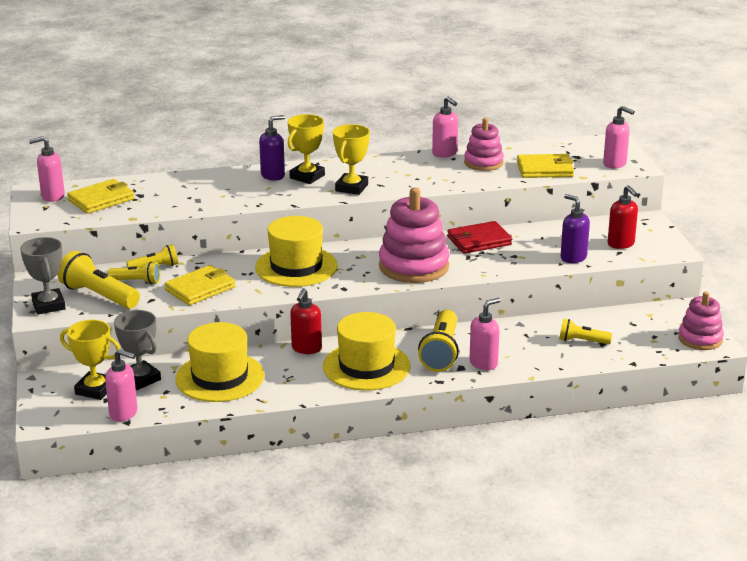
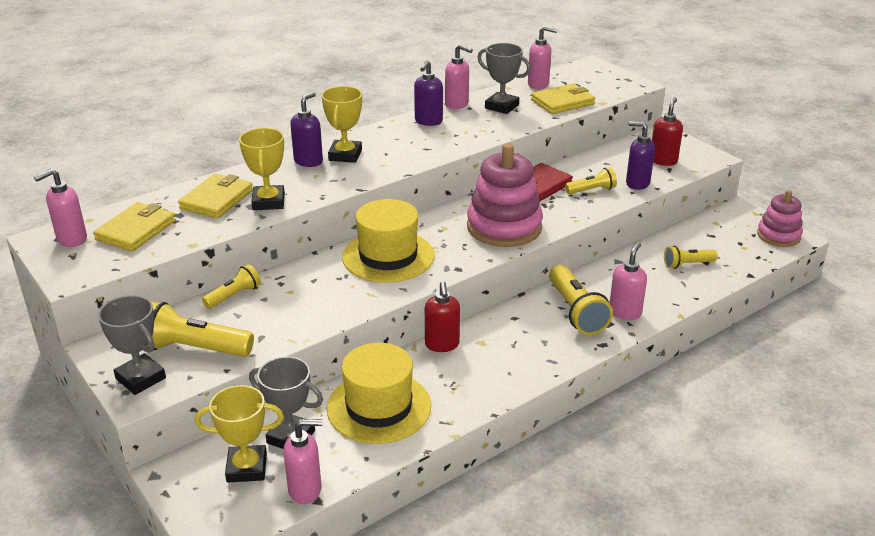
camera: 25 degrees left, 5 degrees up
(137, 281) = (226, 318): yellow flashlight -> yellow flashlight (591, 190)
(200, 288) = (306, 308): yellow wallet -> yellow wallet (217, 199)
(351, 188) = (401, 157): yellow trophy -> yellow trophy (268, 202)
(366, 366) = (519, 348): yellow hat -> none
(404, 163) = (428, 121): none -> purple soap dispenser
(483, 163) = (501, 107): pink stacking toy -> grey trophy
(615, 164) = (616, 85): pink soap dispenser -> pink soap dispenser (538, 84)
(621, 244) = (663, 161): red soap dispenser -> red soap dispenser turned 105 degrees counterclockwise

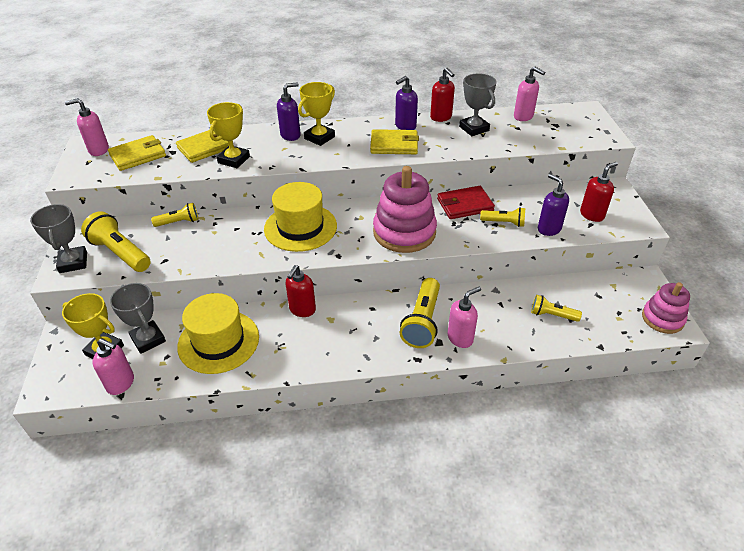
camera: 30 degrees right, 10 degrees up
(457, 104) = (441, 117): pink soap dispenser -> red soap dispenser
(562, 102) = (528, 138): yellow wallet -> yellow wallet (394, 145)

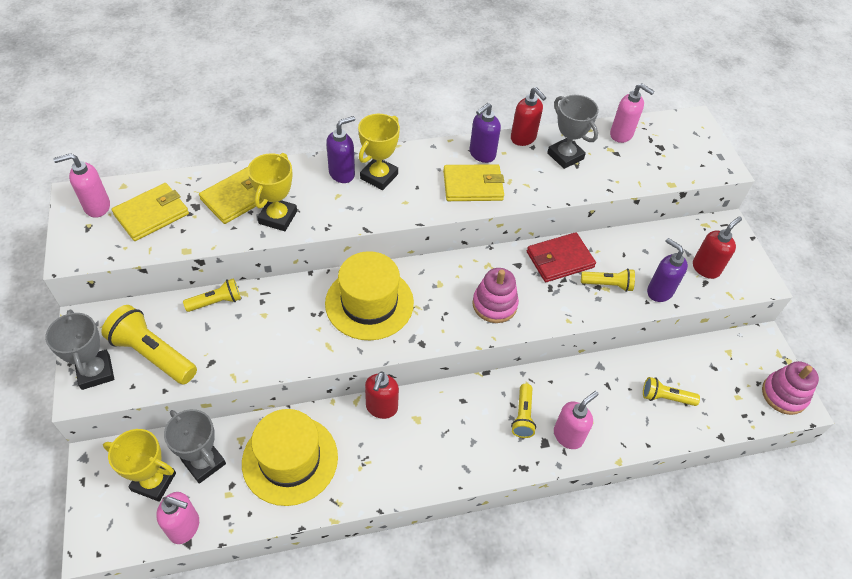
camera: 10 degrees left, 10 degrees up
(404, 232) = (494, 304): pink stacking toy -> pink stacking toy, size x0.60
(422, 322) = (523, 416): yellow flashlight -> yellow flashlight, size x0.58

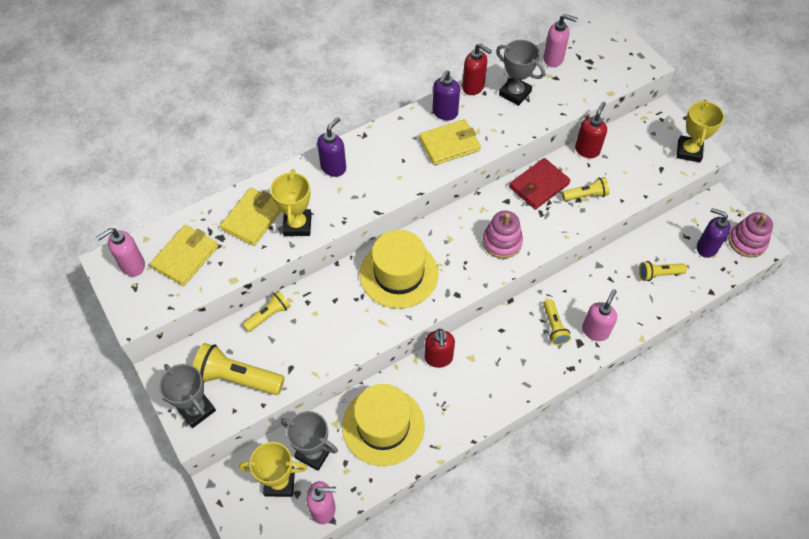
camera: 15 degrees left, 5 degrees up
(379, 176) = (366, 160): yellow trophy -> yellow trophy (689, 151)
(659, 291) = (628, 188): purple soap dispenser -> purple soap dispenser (706, 247)
(706, 268) = (657, 156): red soap dispenser -> red soap dispenser (587, 150)

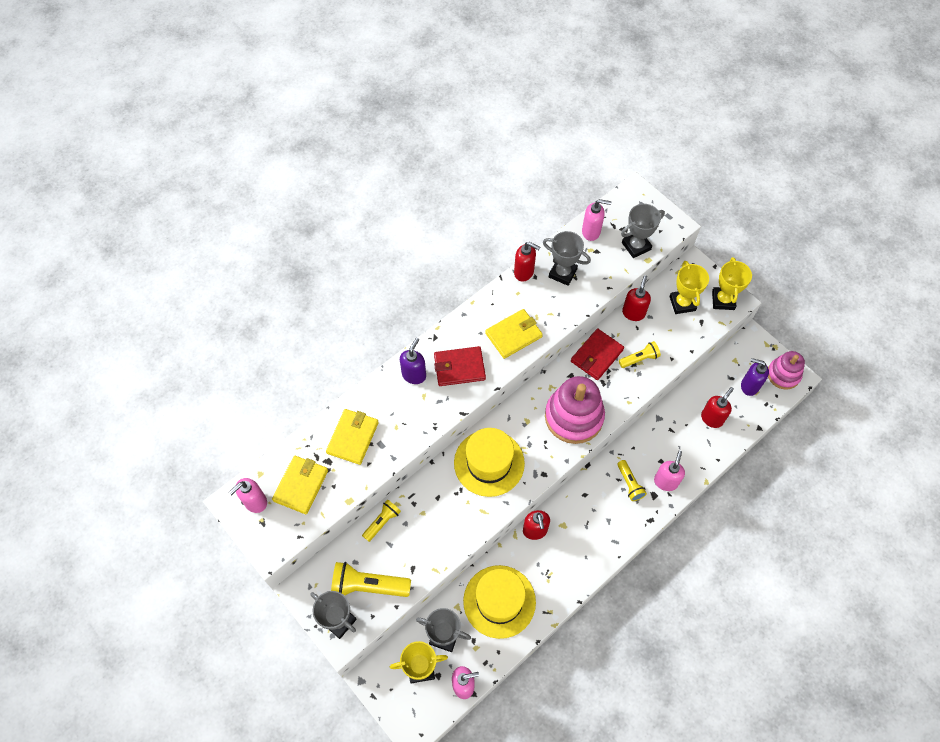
camera: 10 degrees left, 5 degrees up
(297, 225) = (394, 437): yellow trophy -> yellow trophy (682, 303)
(383, 167) = (459, 368): none -> red wallet
(444, 113) = (503, 303): purple soap dispenser -> none
(502, 242) = (574, 417): pink stacking toy -> pink stacking toy, size x1.66
(600, 78) = (636, 246): none -> grey trophy
(658, 274) = (712, 418): yellow flashlight -> red soap dispenser

